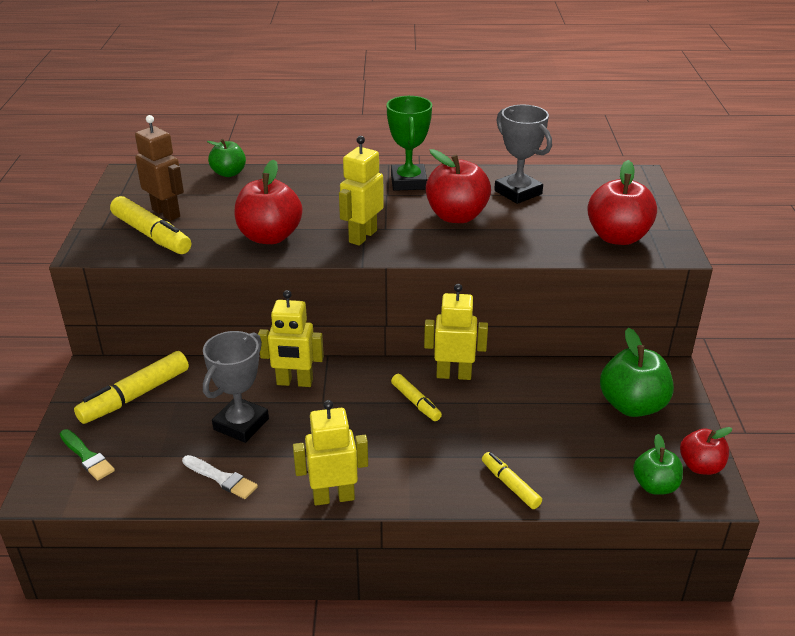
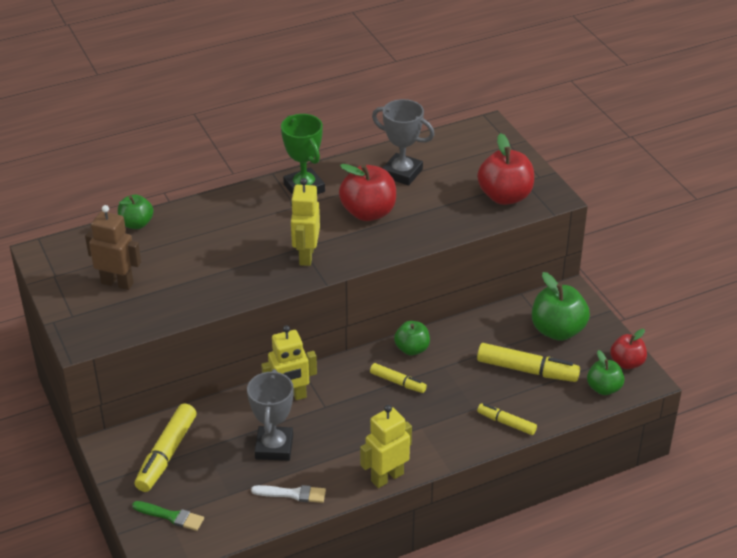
camera: 25 degrees left, 5 degrees up
(152, 235) = (125, 309): yellow marker -> yellow marker (527, 370)
(270, 237) = (229, 279): red apple -> none
(453, 375) = (412, 349): yellow robot -> green apple

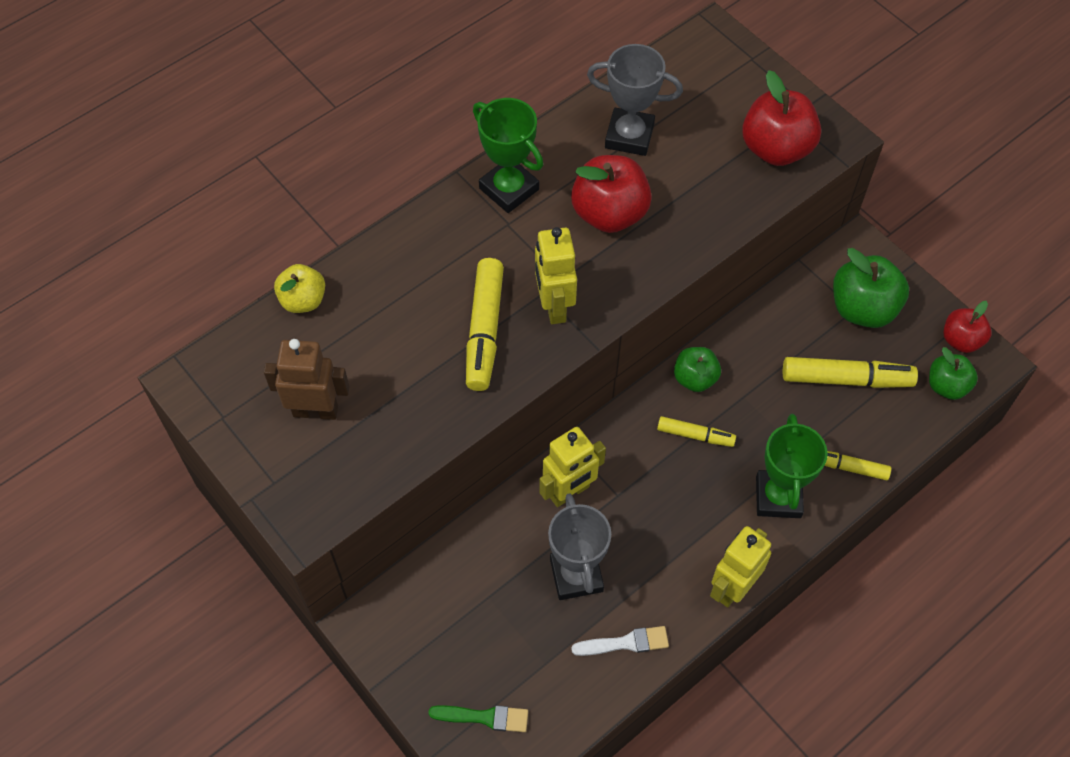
camera: 15 degrees left, 20 degrees up
(136, 224) = (303, 300): green apple -> yellow apple
(166, 454) = (443, 620): yellow marker -> yellow marker (484, 331)
(444, 430) = (778, 497): none -> green trophy

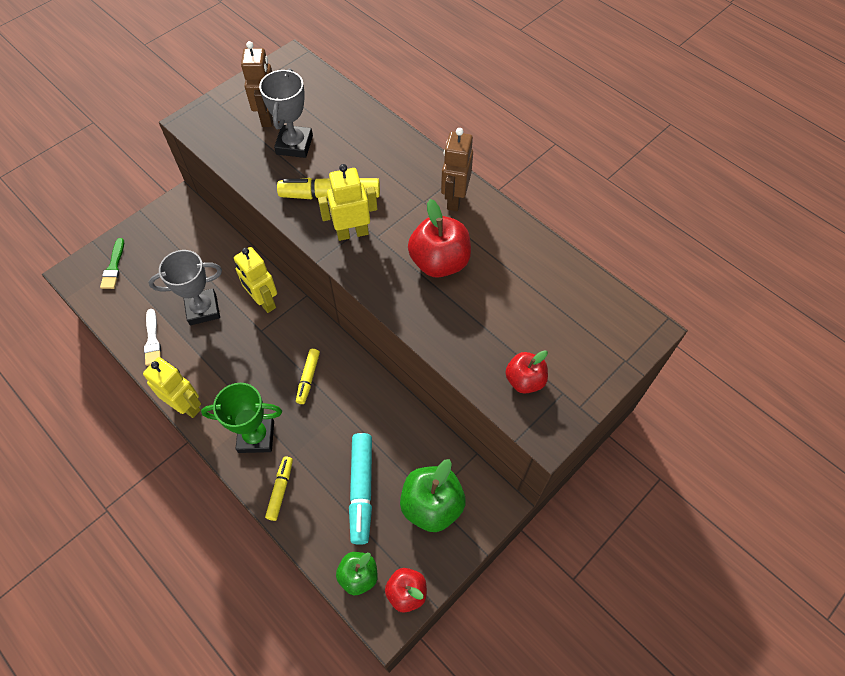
camera: 85 degrees right, 0 degrees up
(303, 300) = (350, 101): yellow apple -> none
(509, 189) = (454, 199): green trophy -> brown robot
(629, 136) = (519, 272): grey trophy -> grey trophy (294, 145)
(695, 378) = (357, 377): green apple -> none
(776, 149) = (524, 380): red apple -> red apple, size x0.61
(846, 379) = (361, 490): yellow marker -> turquoise marker

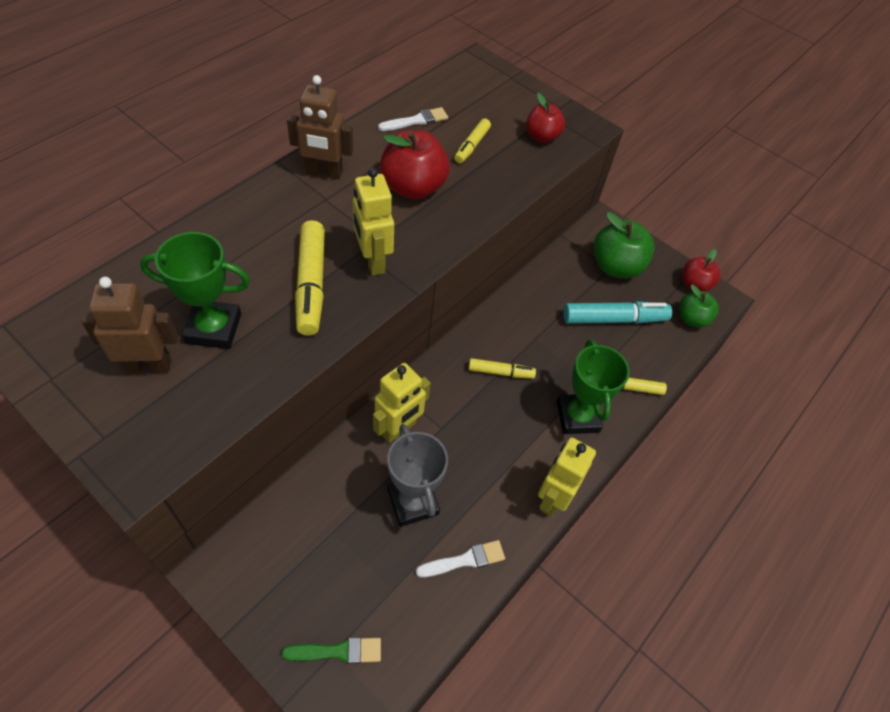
camera: 100 degrees left, 5 degrees down
(294, 145) = (214, 328): grey trophy -> green trophy
(502, 313) = (471, 146): none -> yellow marker
(534, 267) = (416, 121): none -> white brush

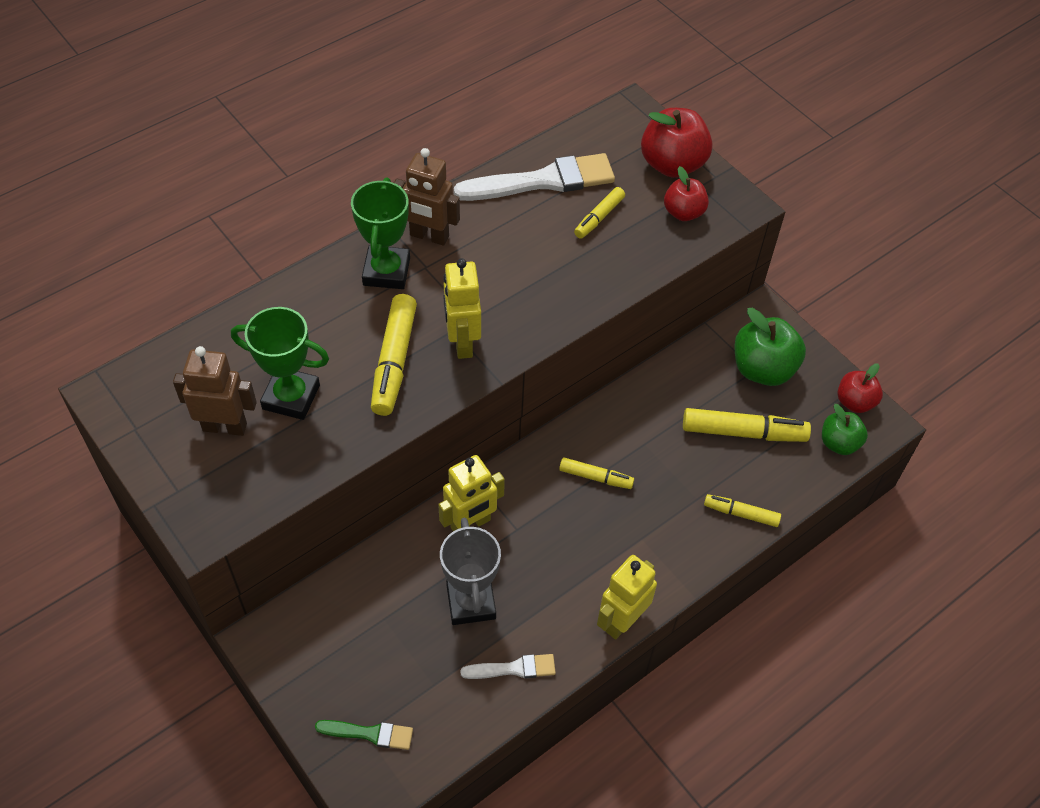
camera: 15 degrees right, 0 degrees up
(413, 187) = (522, 262): red apple -> red apple (672, 164)
(416, 121) = (542, 181): white brush -> white brush, size x1.97
(577, 417) = (671, 538): green trophy -> green trophy (386, 272)
(614, 319) = (743, 432): turquoise marker -> yellow marker

